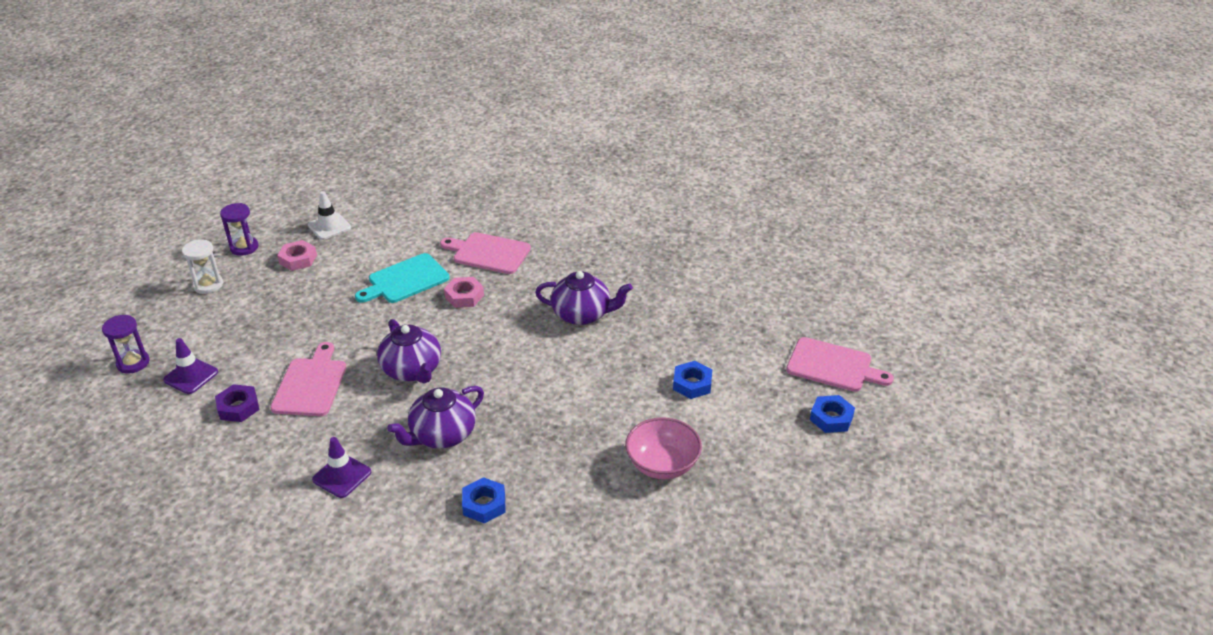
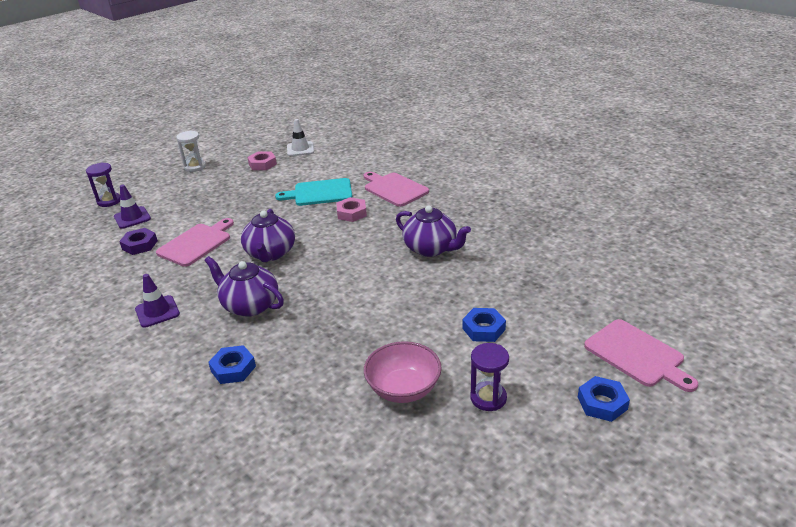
camera: 30 degrees right, 5 degrees down
(244, 247) = (237, 150): purple hourglass -> purple hourglass (488, 398)
(442, 435) = (250, 305): purple teapot -> purple teapot turned 45 degrees clockwise

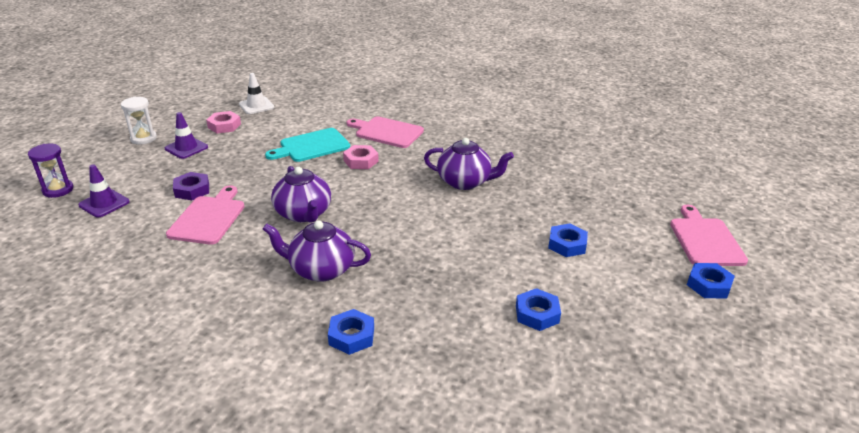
camera: 25 degrees left, 0 degrees up
(139, 245) = (137, 231): purple nut -> purple nut (192, 190)
(157, 311) = (216, 297): purple traffic cone -> purple traffic cone (186, 148)
(403, 389) = (537, 314): pink bowl -> blue nut
(488, 398) = (616, 303): purple hourglass -> none
(637, 355) = (705, 240): pink cutting board -> pink cutting board turned 120 degrees counterclockwise

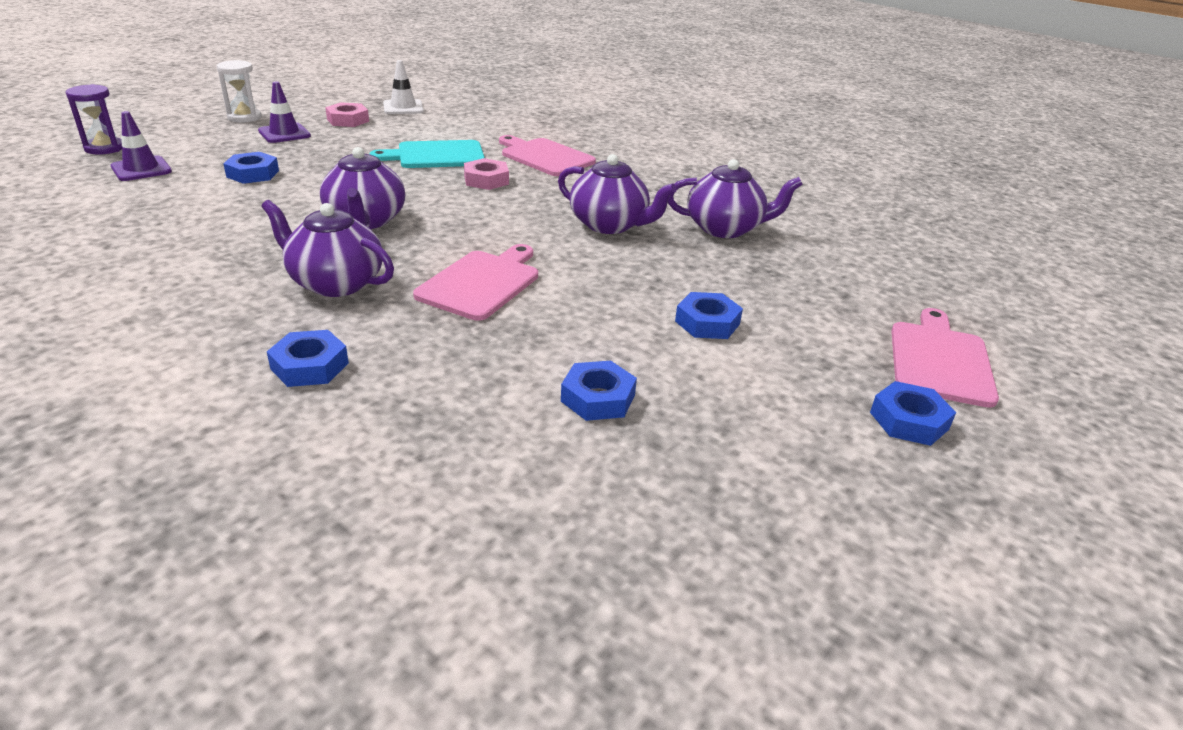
camera: 15 degrees right, 0 degrees up
(192, 190) = (253, 174): purple nut -> blue nut
(208, 218) = (246, 204): pink cutting board -> pink cutting board (481, 283)
(537, 169) = (725, 228): none -> purple teapot

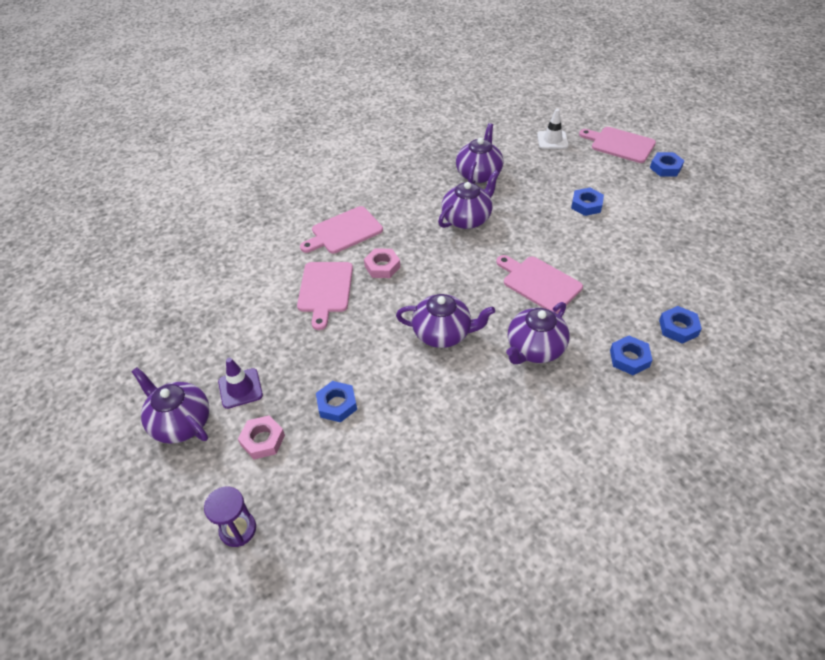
camera: 70 degrees left, 15 degrees up
(141, 169) = (305, 488): purple traffic cone -> none
(244, 117) = (181, 422): white hourglass -> purple teapot
(348, 120) = (218, 344): pink nut -> pink nut (263, 440)
(403, 107) = (196, 305): white traffic cone -> white traffic cone (552, 140)
(436, 155) = (325, 290): turquoise cutting board -> pink cutting board
(598, 398) = (654, 254): blue nut -> blue nut (678, 328)

